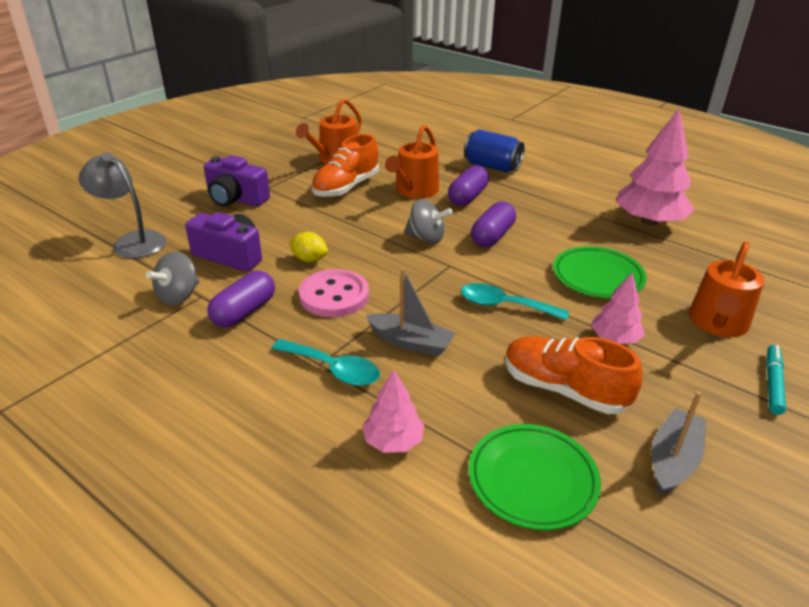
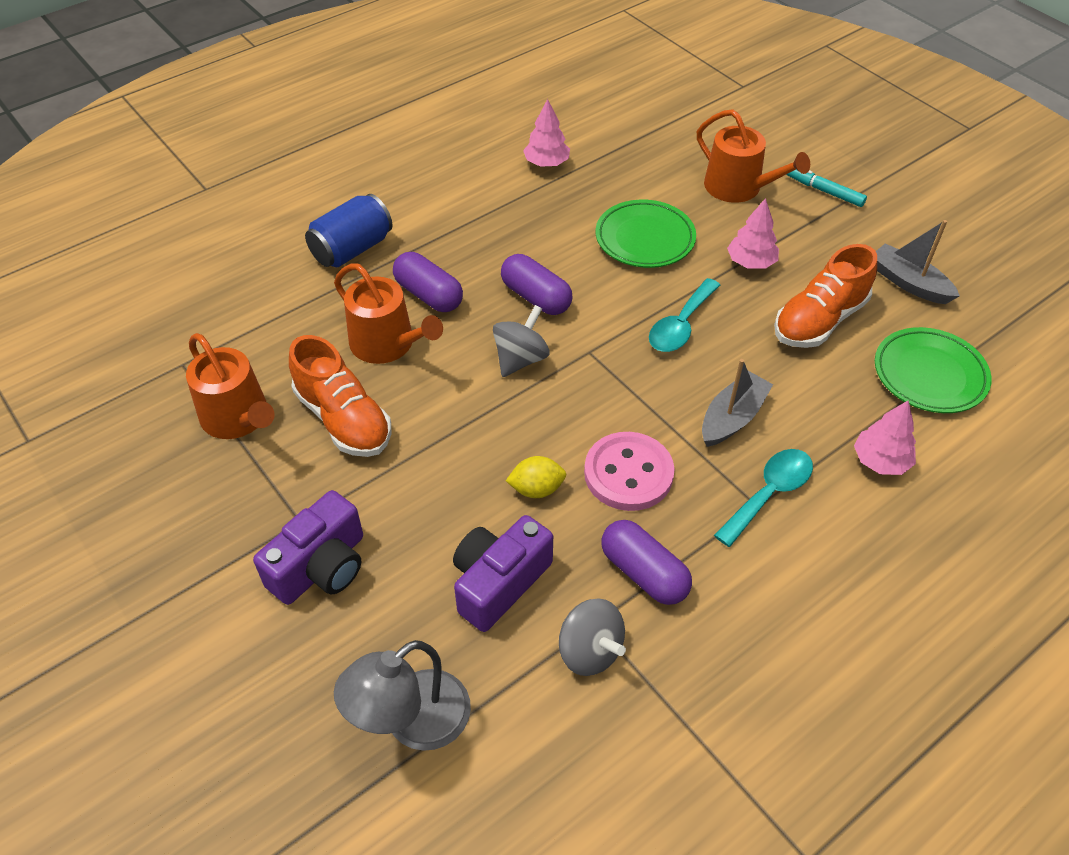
camera: 75 degrees left, 15 degrees up
(309, 259) = (536, 489): yellow lemon -> yellow lemon turned 45 degrees clockwise
(649, 221) = (546, 163): pink tree -> pink tree, size x0.54

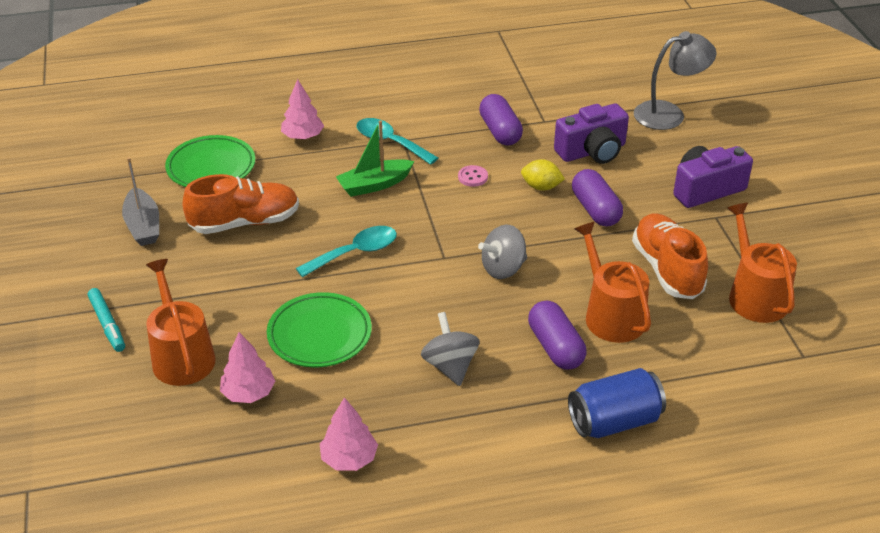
camera: 155 degrees left, 10 degrees down
(536, 297) = (459, 313): purple capsule -> purple capsule (595, 210)
(590, 651) = (554, 112): grey spinning top -> grey spinning top (450, 366)
(628, 473) = (473, 177): pink button -> pink button, size x0.46
(732, 418) = (374, 185): grey boat -> green boat
(750, 262) = (248, 282): pink tree -> pink tree (248, 393)
(769, 493) = (390, 142): turquoise spoon -> turquoise spoon turned 60 degrees clockwise

